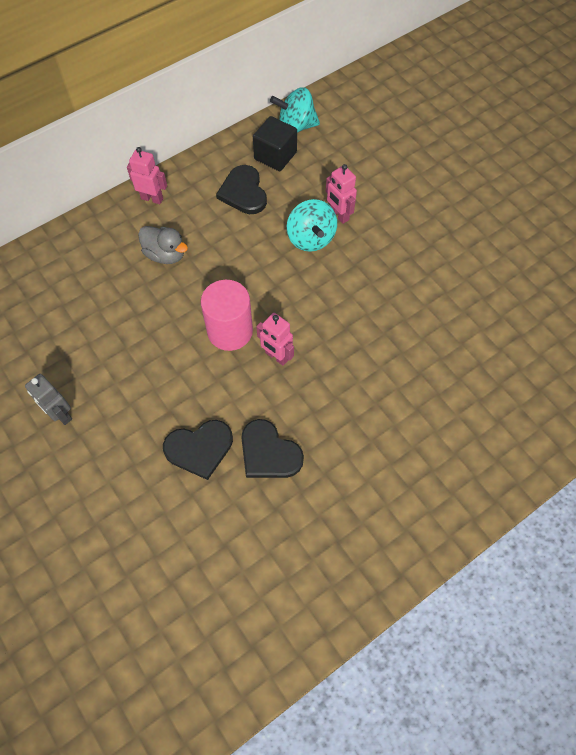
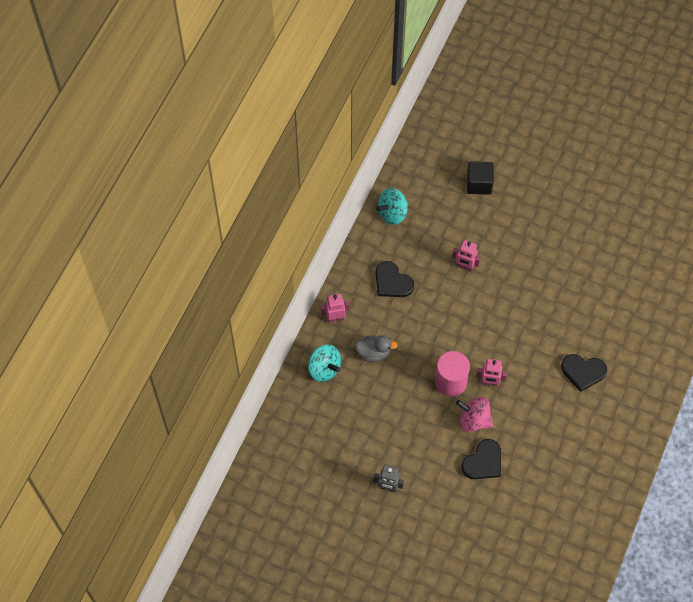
camera: 30 degrees left, 0 degrees up
(225, 390) = (474, 420): none -> pink spinning top
(269, 453) = (524, 442): black heart -> black heart (583, 372)
(275, 155) = (394, 243): black cube -> black cube (479, 184)
(311, 238) = (458, 293): turquoise spinning top -> turquoise spinning top (324, 369)

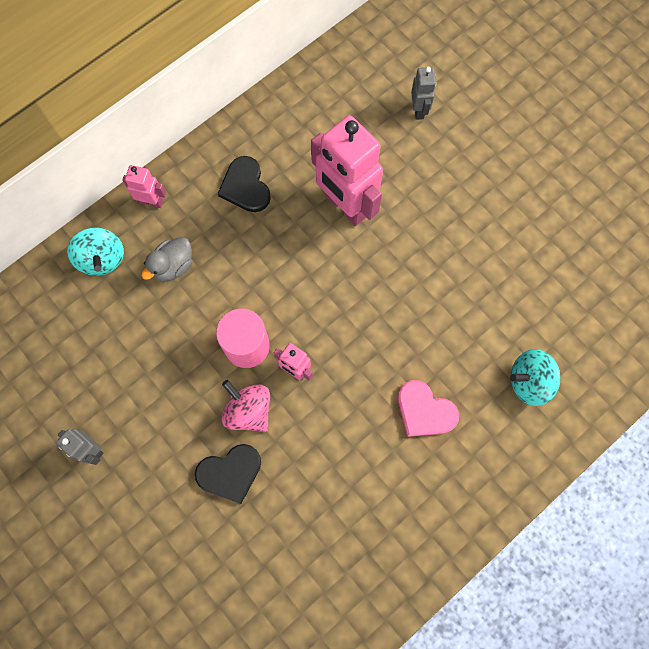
camera: 25 degrees right, 10 degrees up
(374, 353) = (173, 266): grey duck -> grey duck turned 105 degrees clockwise
(392, 213) = (293, 102): turquoise spinning top -> turquoise spinning top (529, 381)
(465, 267) = (345, 206): pink robot -> pink robot, size x2.11
(479, 184) = (419, 110): black cube -> grey robot
(583, 372) = (424, 411): black heart -> pink heart

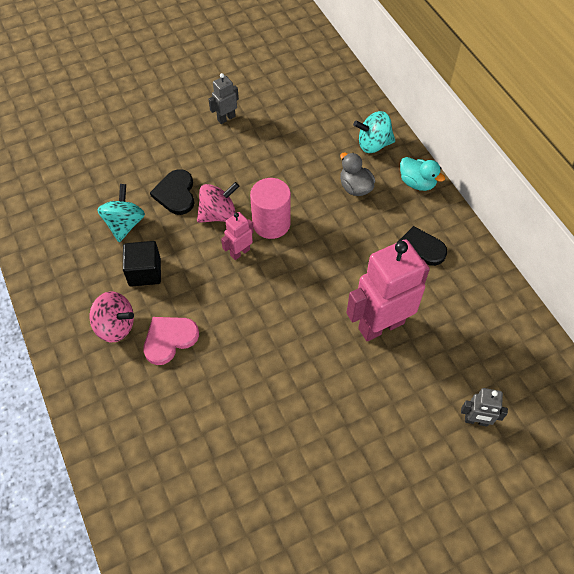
camera: 105 degrees right, 15 degrees down
(152, 201) = (417, 183): pink robot -> turquoise duck
(350, 469) = (145, 272): none -> black cube
(427, 476) = (115, 326): none -> pink spinning top
(529, 381) = (161, 436): turquoise spinning top -> turquoise spinning top (125, 224)

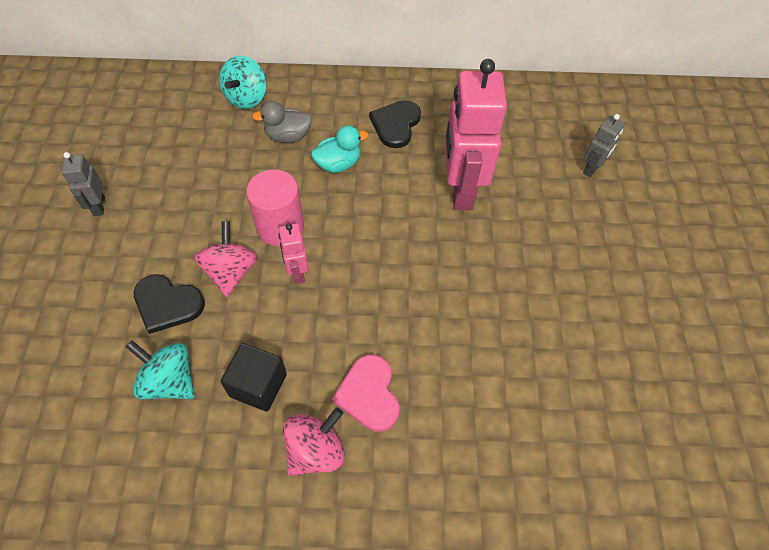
camera: 65 degrees left, 0 degrees up
(417, 183) = (319, 88): turquoise duck -> turquoise duck (338, 164)

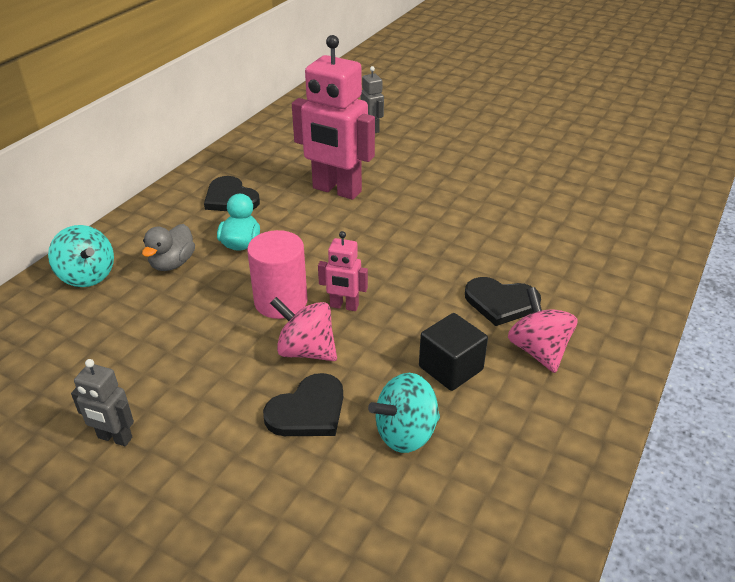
camera: 60 degrees left, 20 degrees down
(369, 394) = (501, 302): pink heart -> black heart

